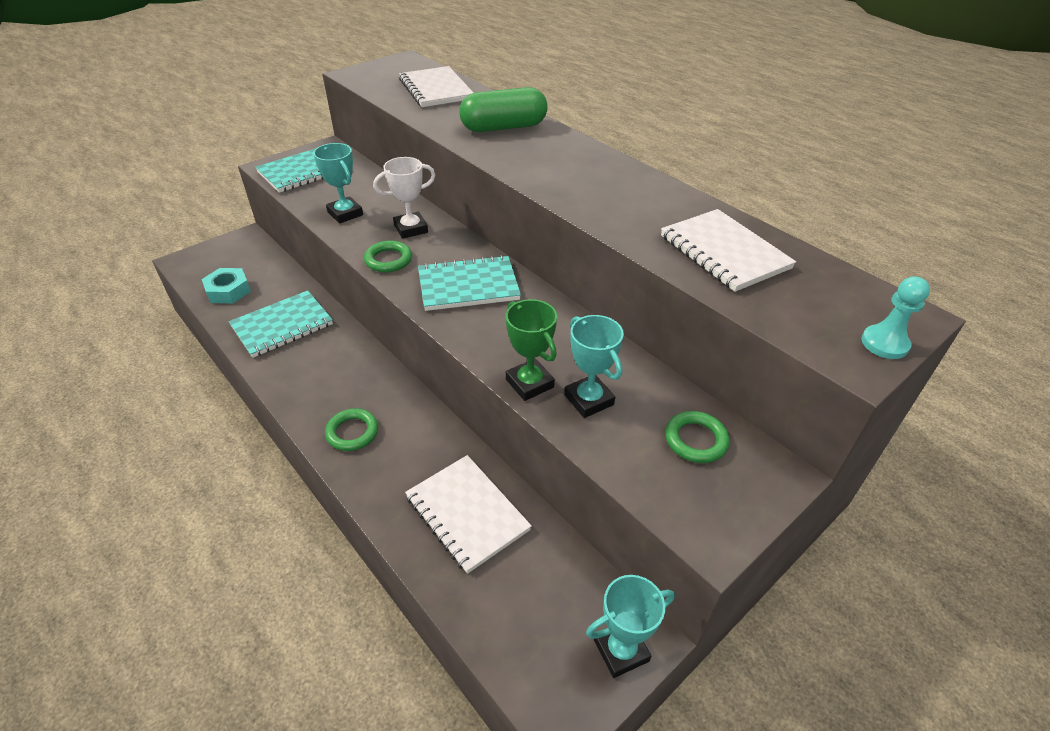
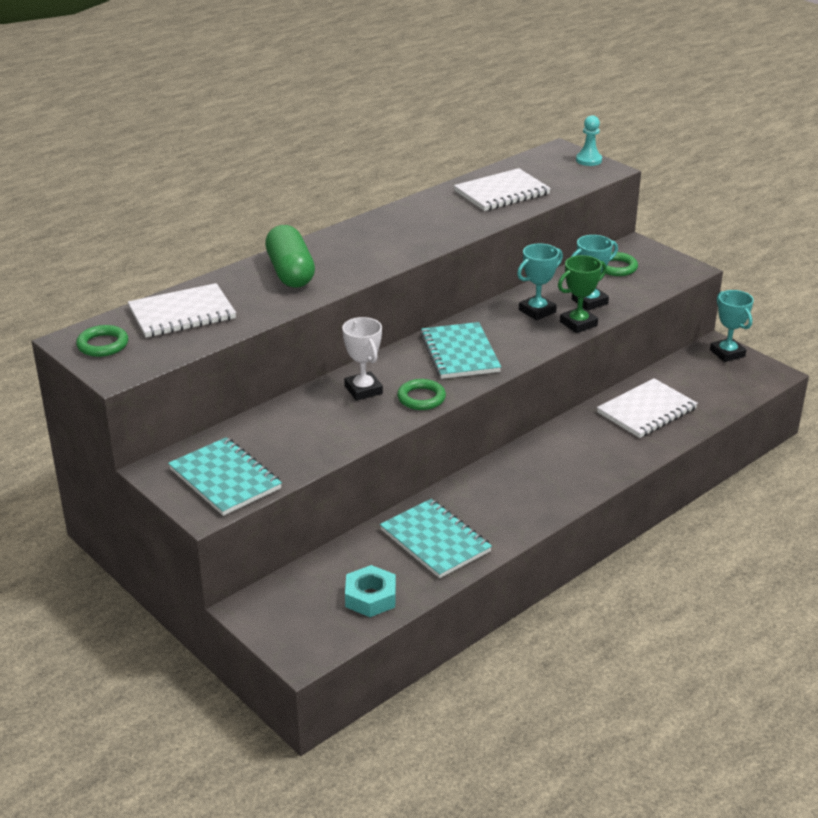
camera: 90 degrees left, 10 degrees down
(345, 213) = (331, 434): turquoise trophy -> turquoise trophy (537, 311)
(352, 432) = (579, 473): green ring -> green ring (103, 345)

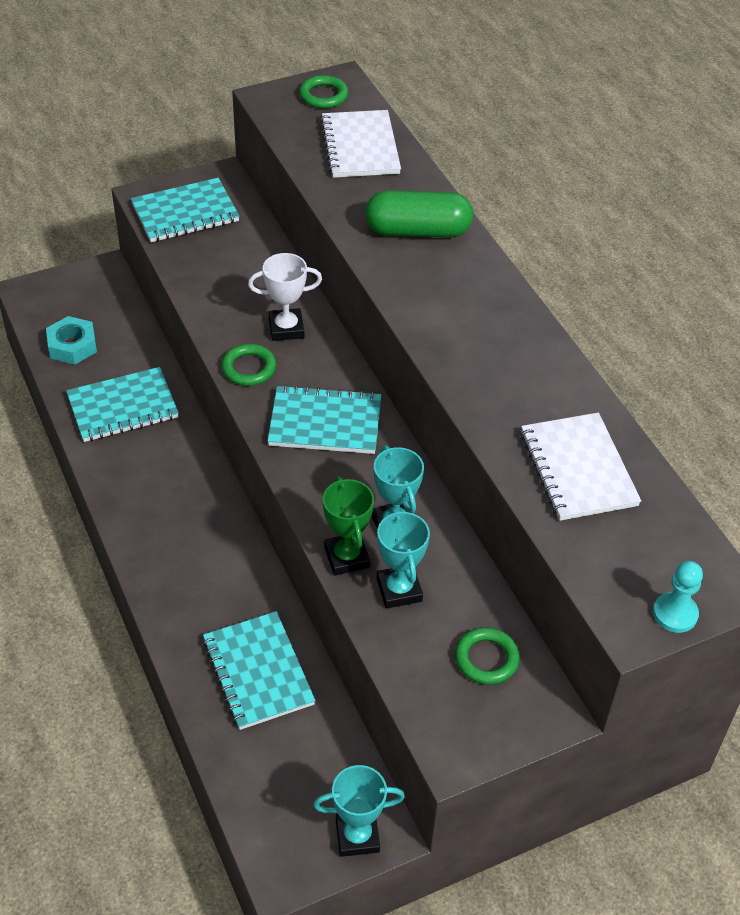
camera: 105 degrees right, 15 degrees up
(647, 411) = (258, 672): white notebook -> turquoise notebook

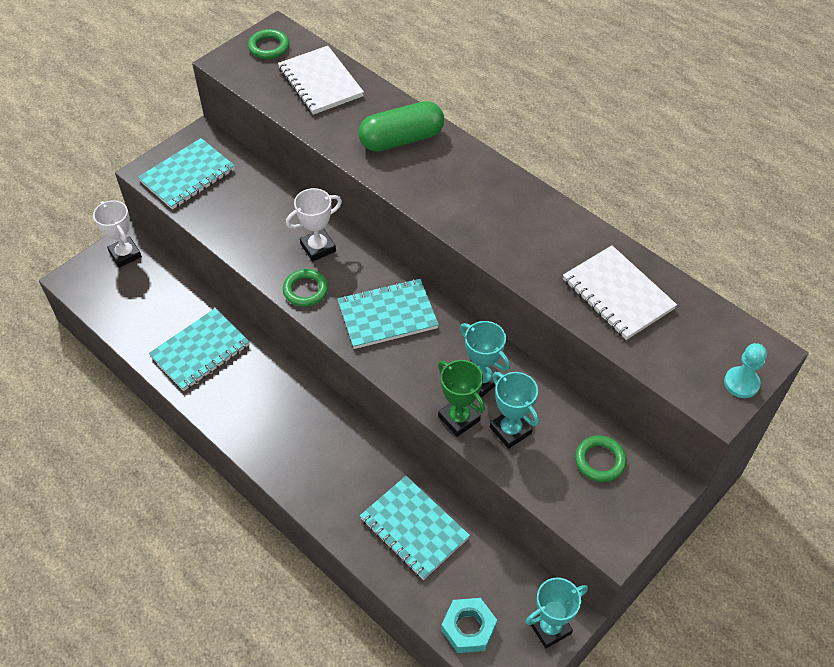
camera: 20 degrees left, 5 degrees up
(72, 346) = (132, 313): turquoise nut -> turquoise nut (468, 628)
(95, 284) = (125, 254): none -> white trophy

